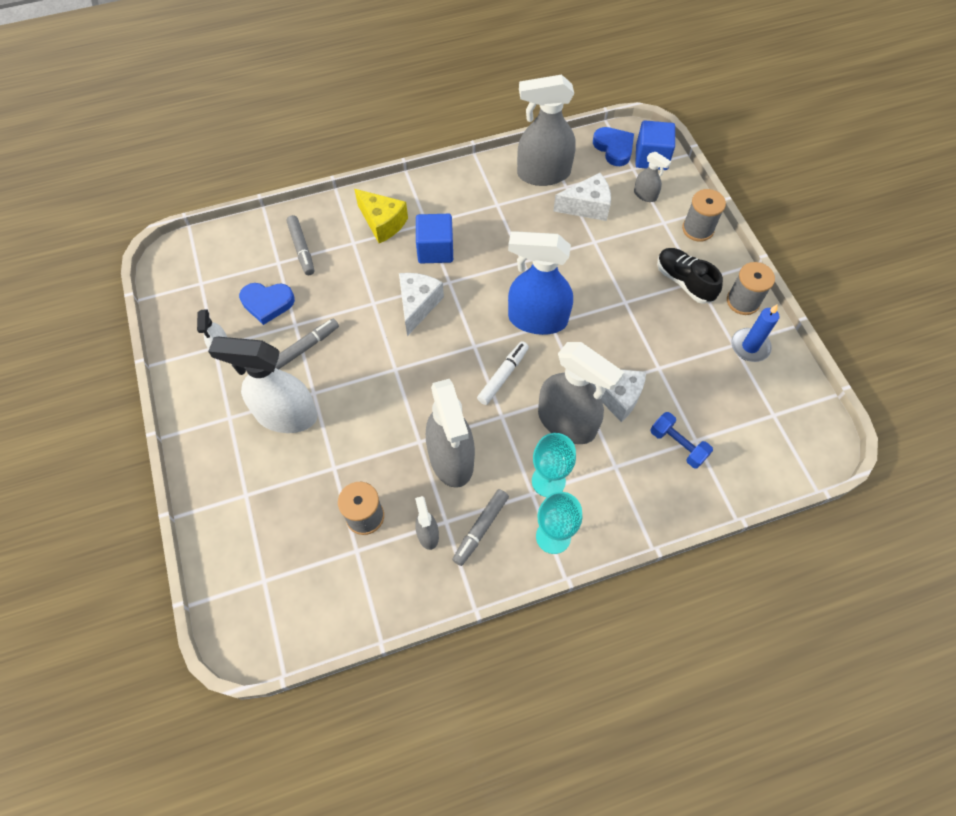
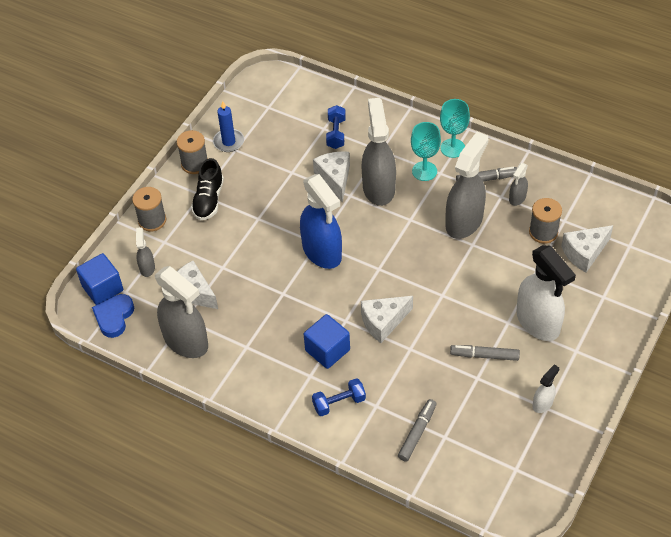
camera: 130 degrees left, 10 degrees down
(267, 303) = (481, 410): blue heart -> none
(303, 528) = (584, 253): none -> white cheese
(382, 223) = (339, 403): yellow cheese -> blue dumbbell
(503, 376) = (383, 238): white marker -> none

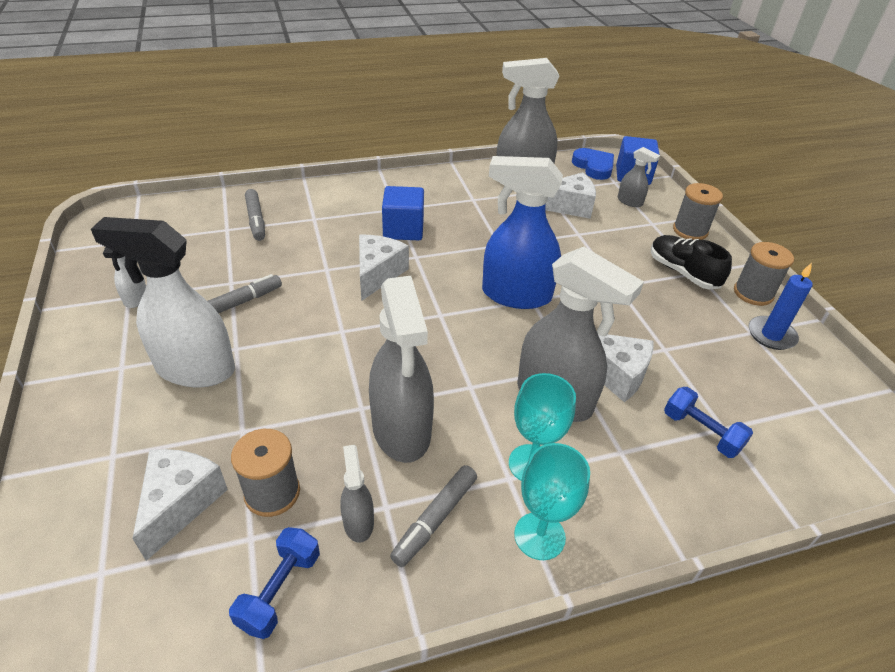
camera: 130 degrees right, 10 degrees down
(339, 403) = (349, 205): blue dumbbell -> blue dumbbell (280, 590)

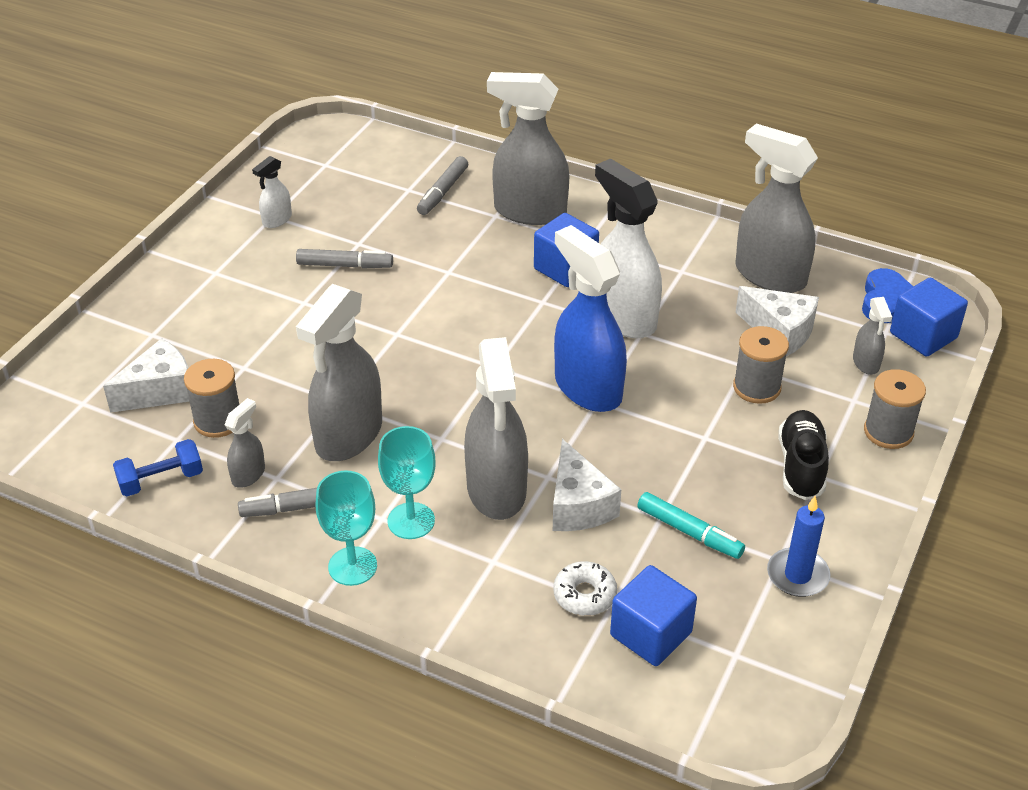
camera: 45 degrees right, 0 degrees up
(195, 369) = (260, 302): white spray bottle -> white spray bottle (623, 317)
(334, 206) = (529, 211): none -> grey spray bottle
(378, 274) = (486, 300): white cheese -> none
(691, 347) = (689, 532): none -> turquoise marker
(701, 432) = (584, 595): blue dumbbell -> white donut
(753, 293) = (850, 530): grey spool -> grey spool (756, 387)
(767, 429) = (651, 634): none -> blue cube

